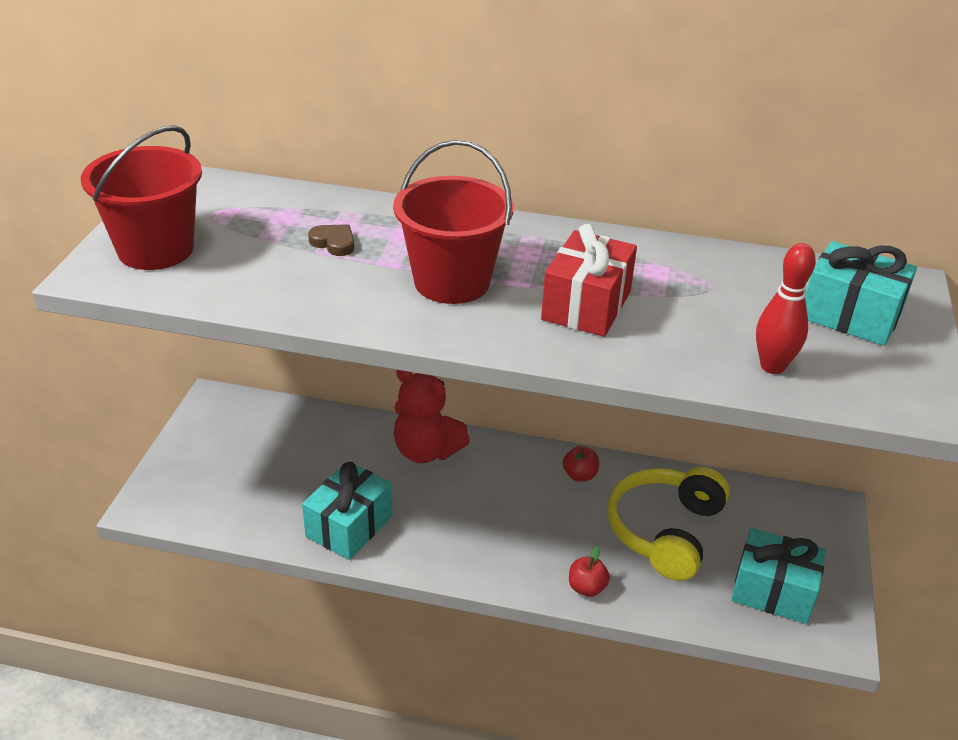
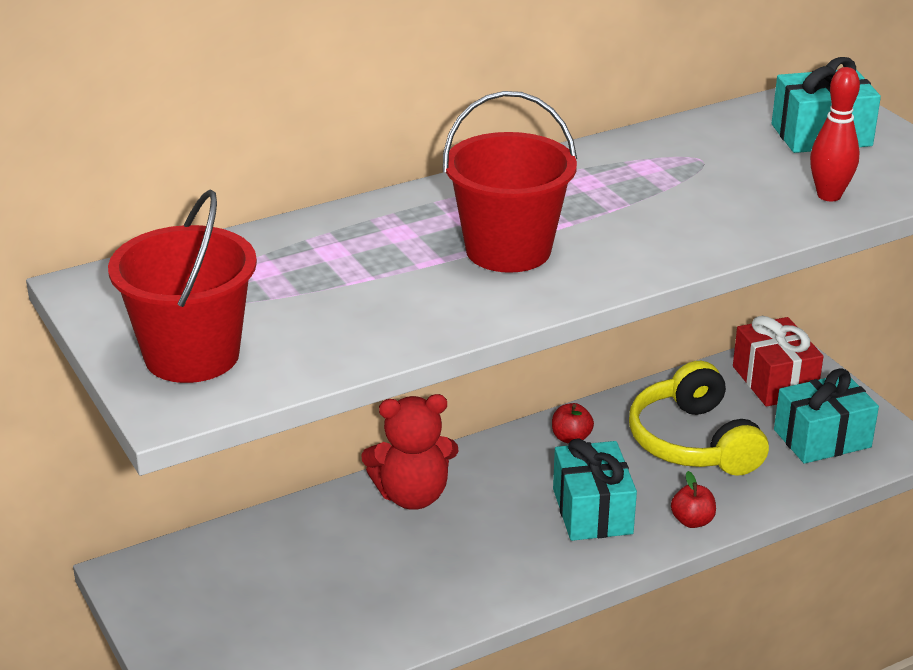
camera: 40 degrees left, 5 degrees down
(334, 243) = (351, 268): brown heart -> none
(349, 526) = (433, 599): turquoise gift -> turquoise gift (592, 511)
(586, 306) = (640, 217): red gift -> red gift (774, 381)

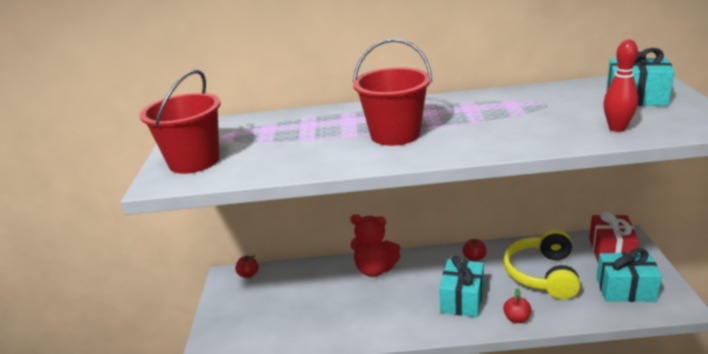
camera: 30 degrees right, 5 degrees down
(172, 560) = (248, 274): none -> red apple

